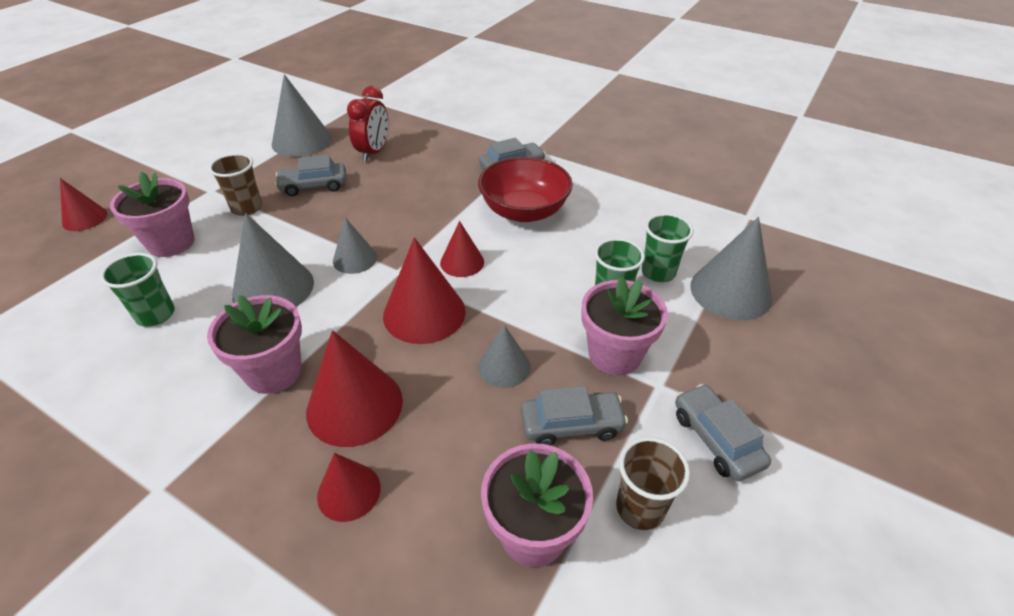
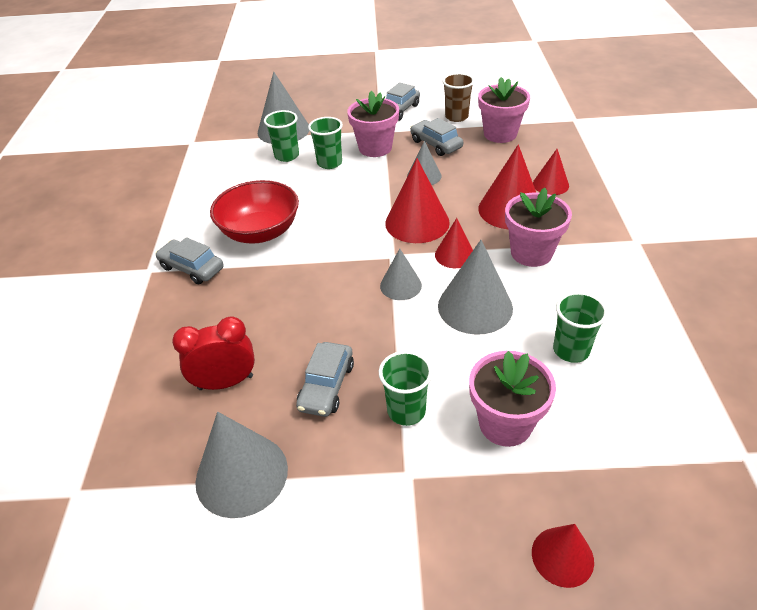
camera: 120 degrees left, 0 degrees up
(247, 208) = (406, 411): brown cup -> green cup
(314, 186) = (326, 386): grey car -> grey car turned 60 degrees clockwise
(462, 262) = (351, 232): red cone -> red cone (454, 255)

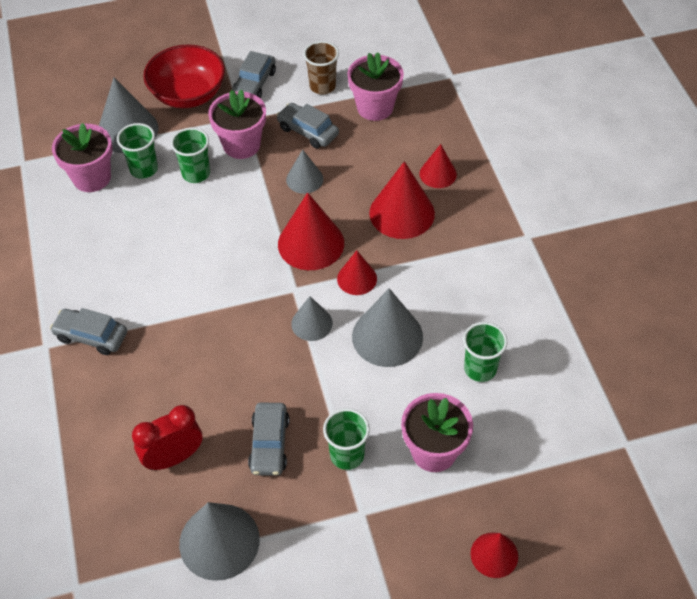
camera: 15 degrees left, 10 degrees up
(260, 232) = (148, 279): red bowl -> red bowl (188, 94)
(531, 253) = (430, 265): pink flower pot -> pink flower pot (92, 178)

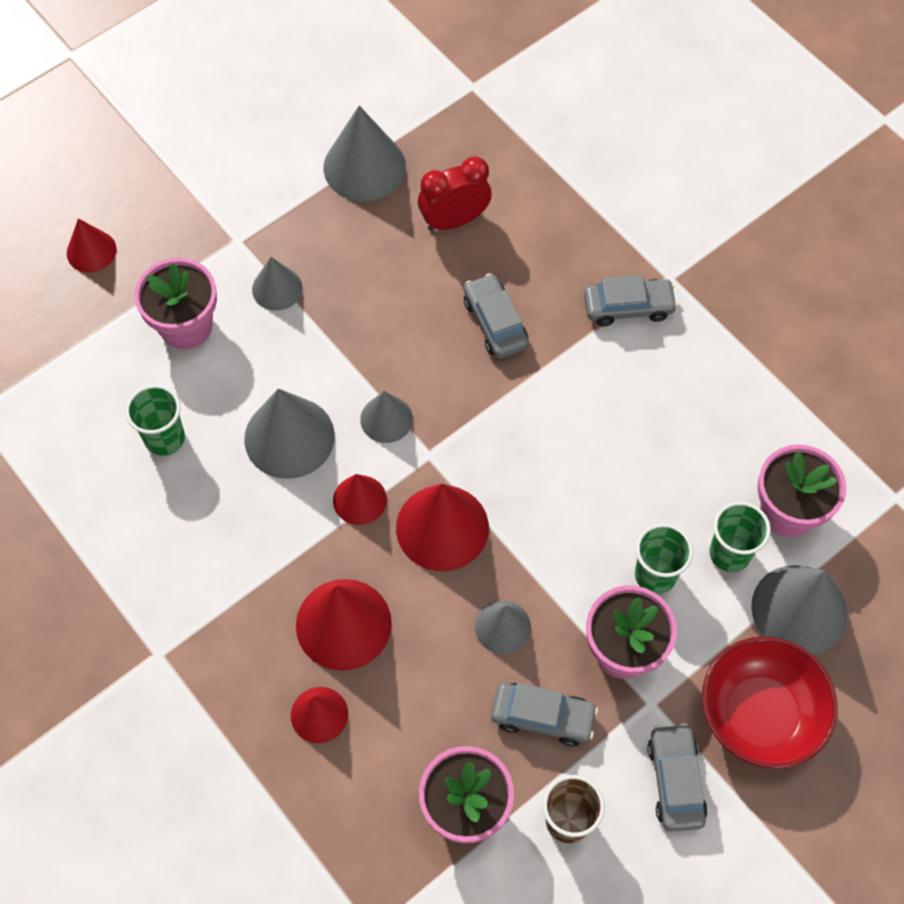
camera: 155 degrees right, 10 degrees up
(173, 457) = (454, 220): red clock -> red clock turned 150 degrees counterclockwise
(269, 444) = (363, 269): grey car -> grey car (495, 323)
(347, 455) = (277, 288): green cup -> grey cone

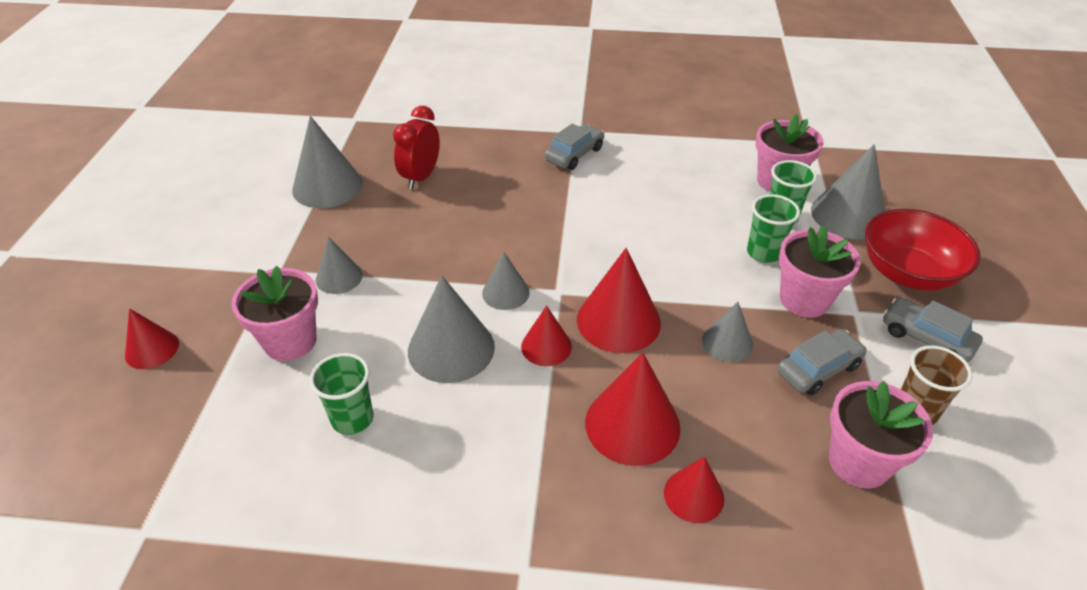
camera: 45 degrees left, 20 degrees down
(495, 323) = (510, 205): grey car -> none

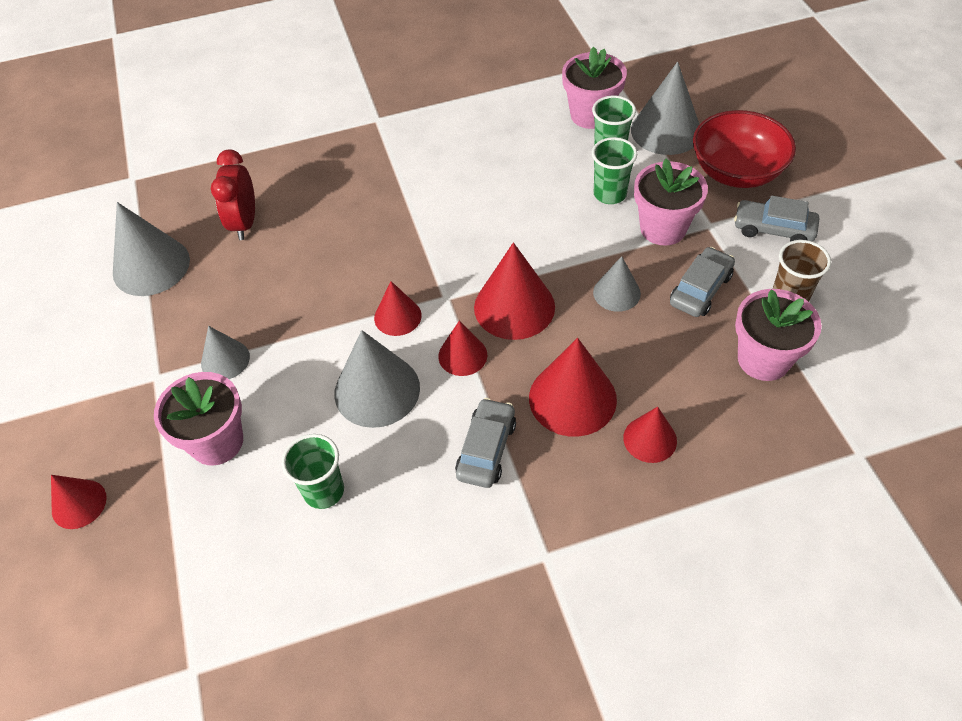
camera: 20 degrees left, 10 degrees up
(505, 292) = (397, 316): grey cone -> red cone
(574, 154) = (387, 147): grey car -> grey car (486, 449)

